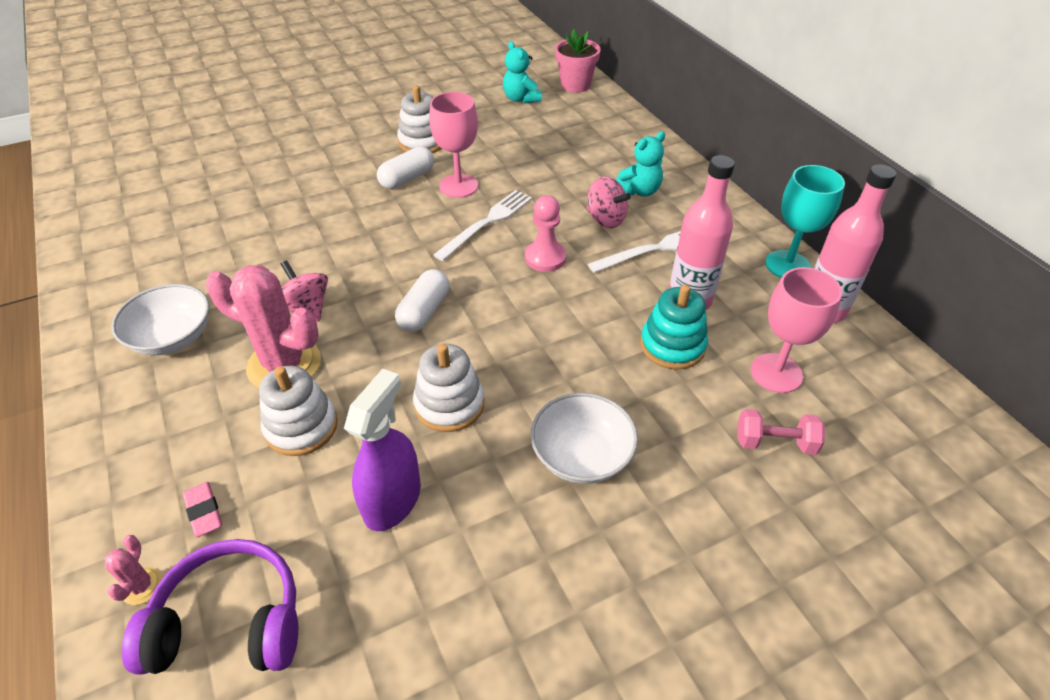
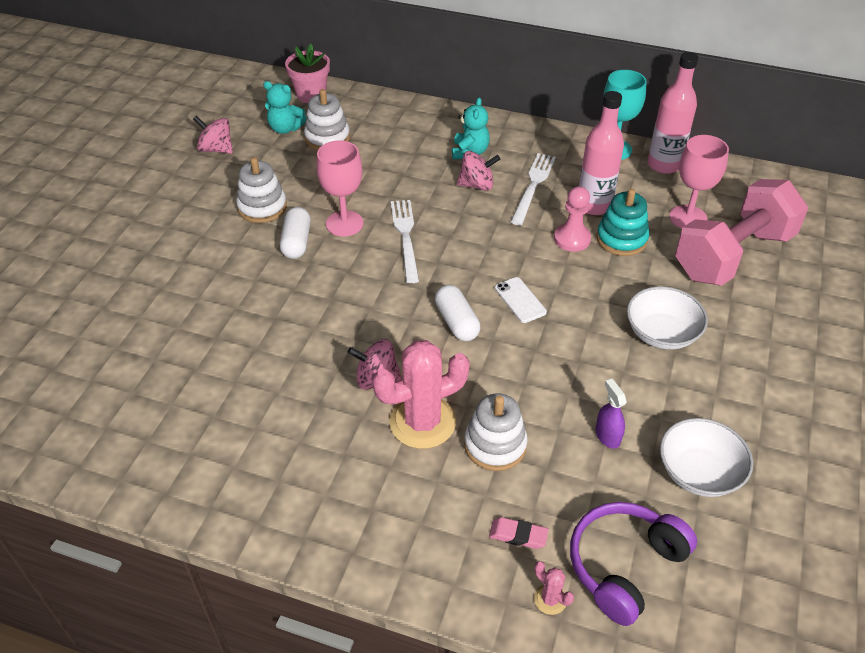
camera: 45 degrees left, 0 degrees up
(172, 337) = (312, 469): white bowl -> white bowl (699, 472)
(392, 500) = (607, 436): purple spray bottle -> purple spray bottle, size x0.56
(449, 404) = (557, 363): white stacking toy -> white stacking toy (327, 138)
(453, 88) = (216, 149): none -> pink spinning top
(499, 331) = (520, 300): none -> white phone
(545, 258) = (478, 235): pink pawn -> pink pawn (572, 239)
(775, 443) = (733, 255): pink dumbbell -> pink dumbbell, size x2.41

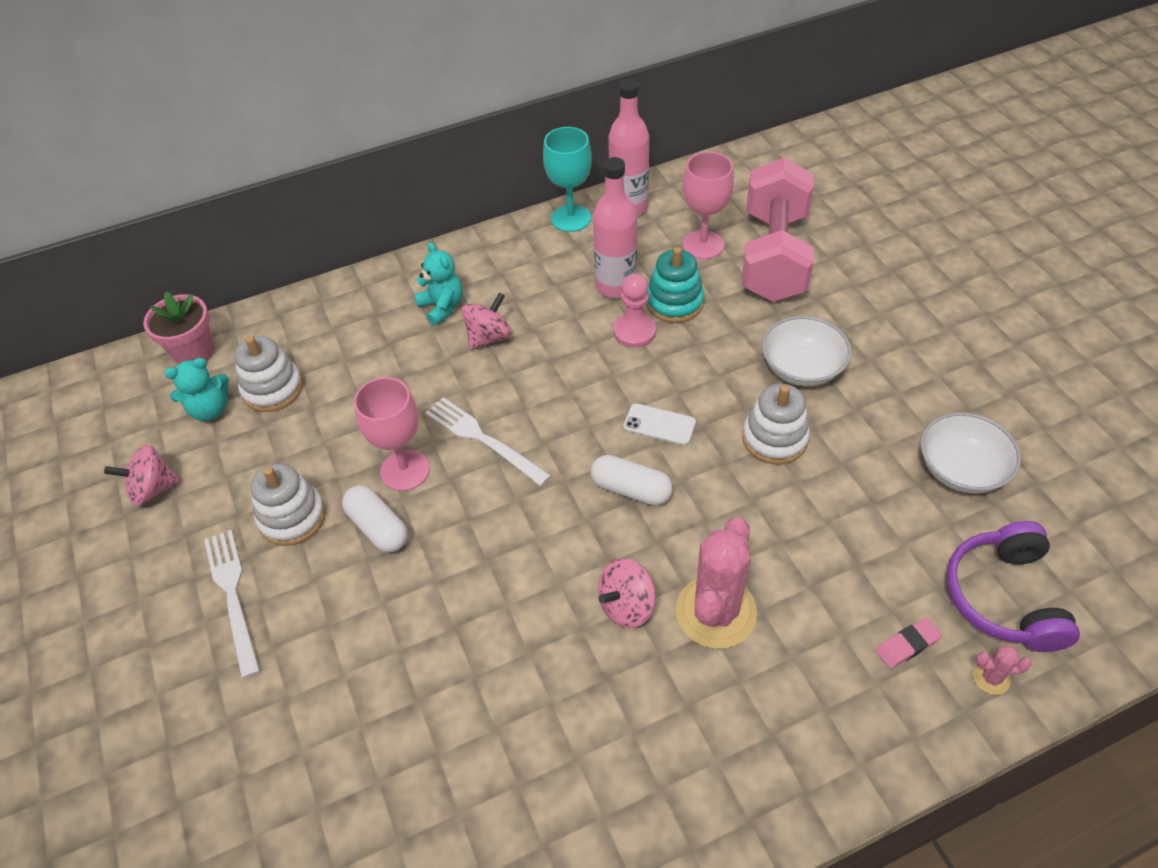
camera: 40 degrees left, 5 degrees up
(495, 445) = (797, 580): white stacking toy -> white stacking toy (774, 438)
(533, 186) = (541, 302): white fork -> white fork (233, 596)
(607, 436) = (867, 494): purple spray bottle -> none

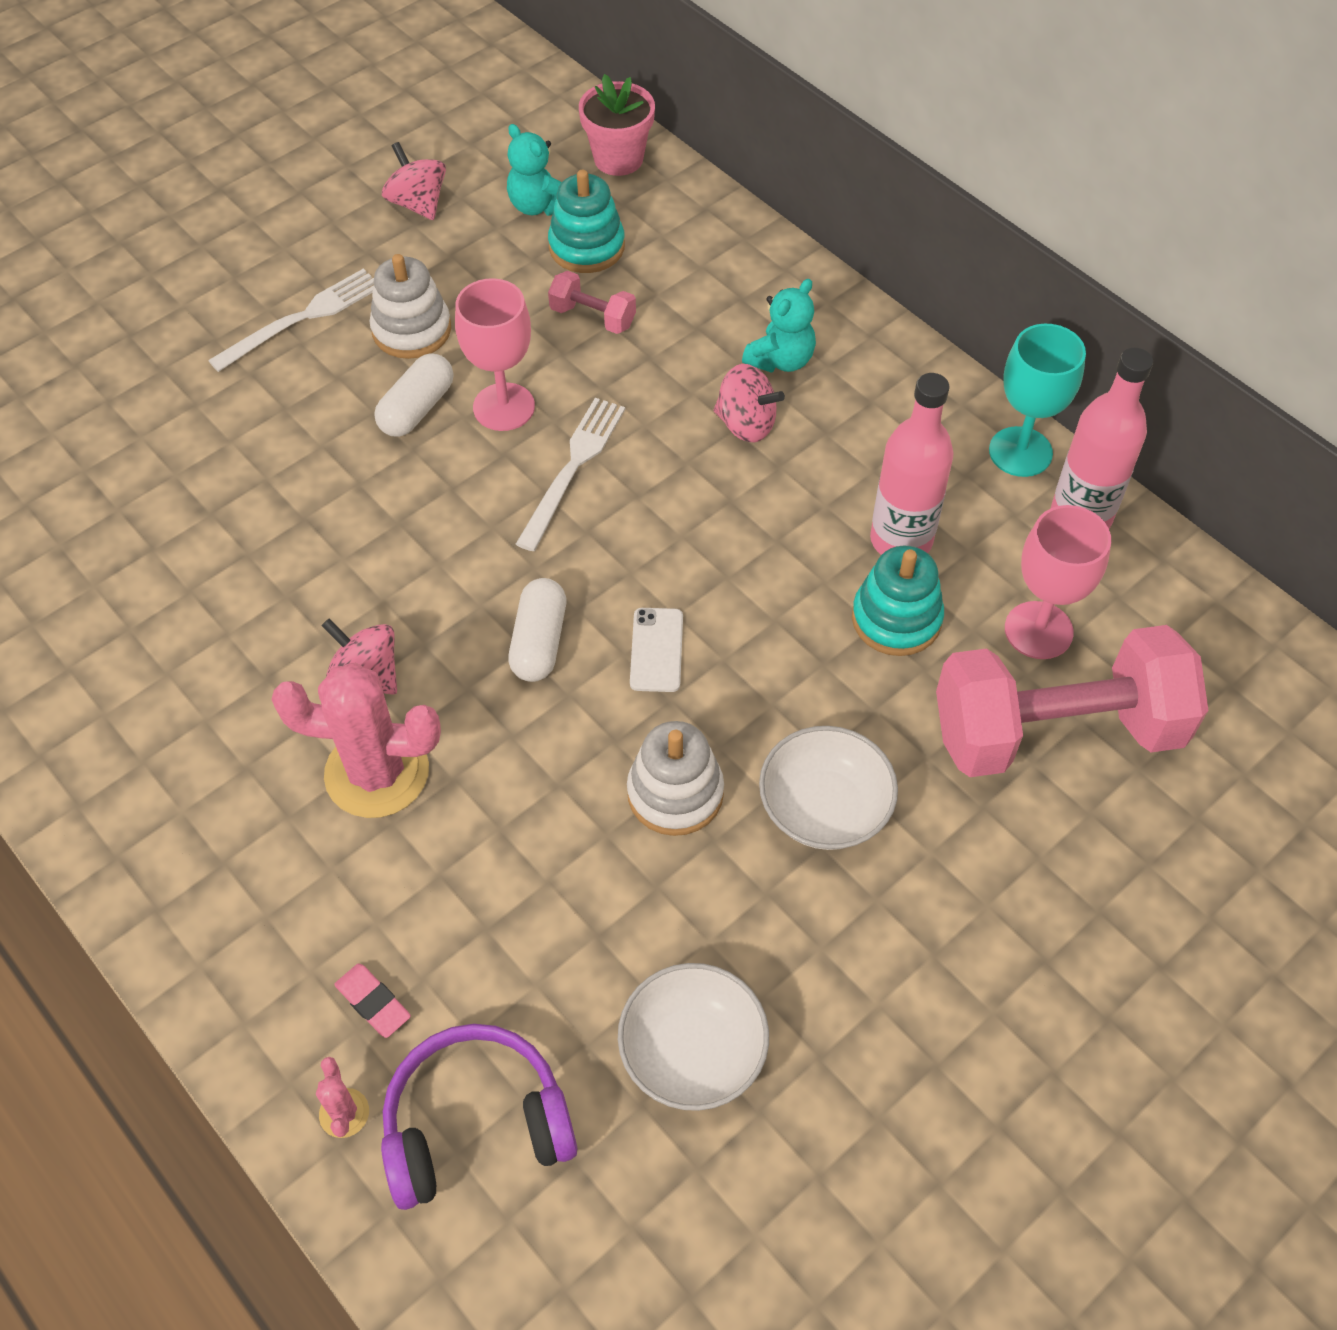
camera: 70 degrees right, 5 degrees up
(272, 389) = (586, 247): white stacking toy -> turquoise stacking toy
(345, 399) = (593, 317): none -> pink dumbbell
(634, 332) = (818, 583): pink pawn -> none

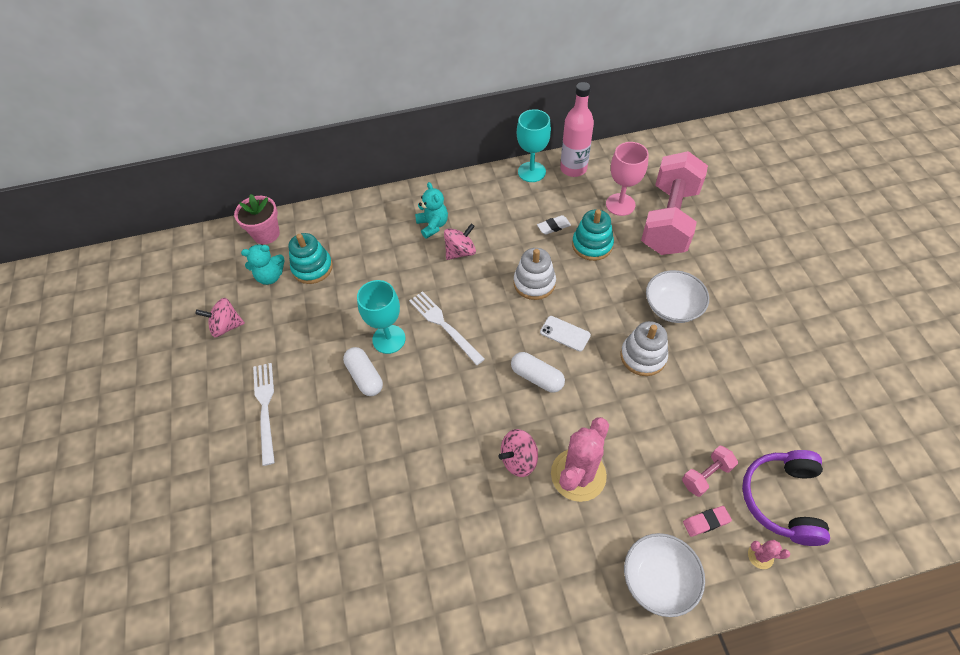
camera: 60 degrees left, 0 degrees up
(412, 330) = (311, 360): white stacking toy -> white stacking toy (534, 283)
(504, 407) = (389, 339): pink goblet -> turquoise goblet
(593, 317) = (358, 282): pink dumbbell -> pink dumbbell (706, 475)
(693, 1052) = (771, 400): white bowl -> white bowl (658, 579)
(901, 540) = (553, 227): pink bottle -> white eraser

